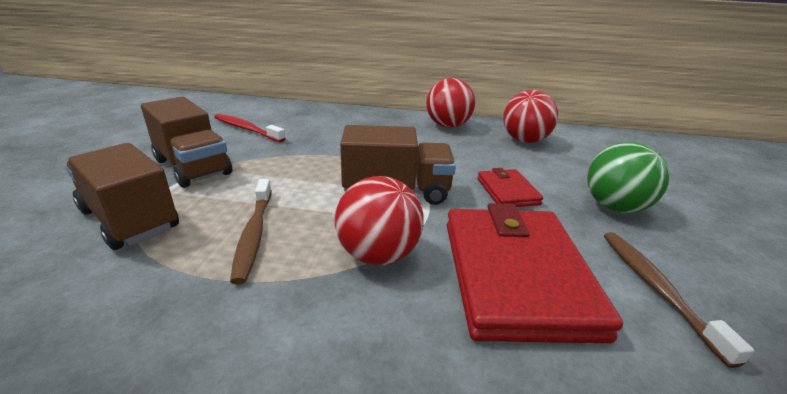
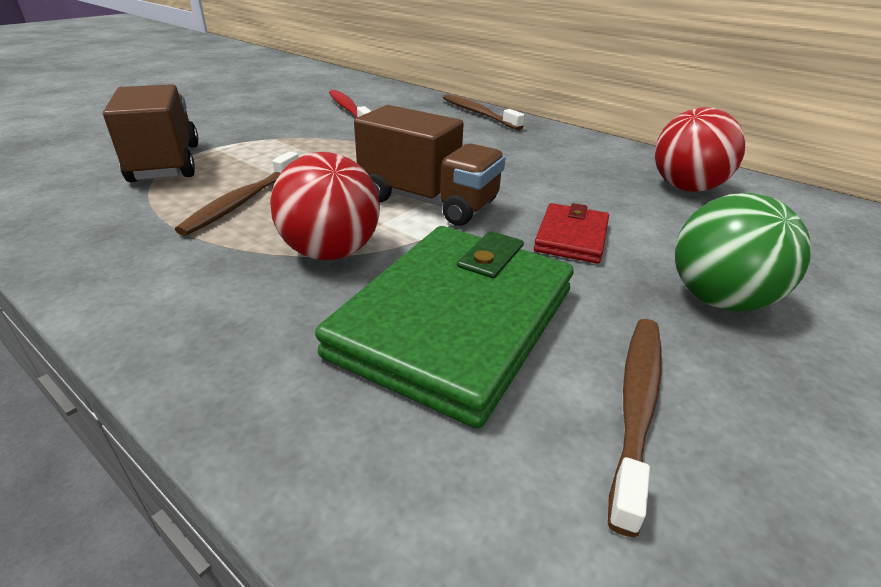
camera: 30 degrees right, 5 degrees up
(192, 167) = (261, 133): brown truck -> none
(349, 113) = (478, 113): none -> brown toothbrush
(448, 126) = (590, 149): red ball -> none
(516, 275) = (455, 322): red wallet -> green wallet

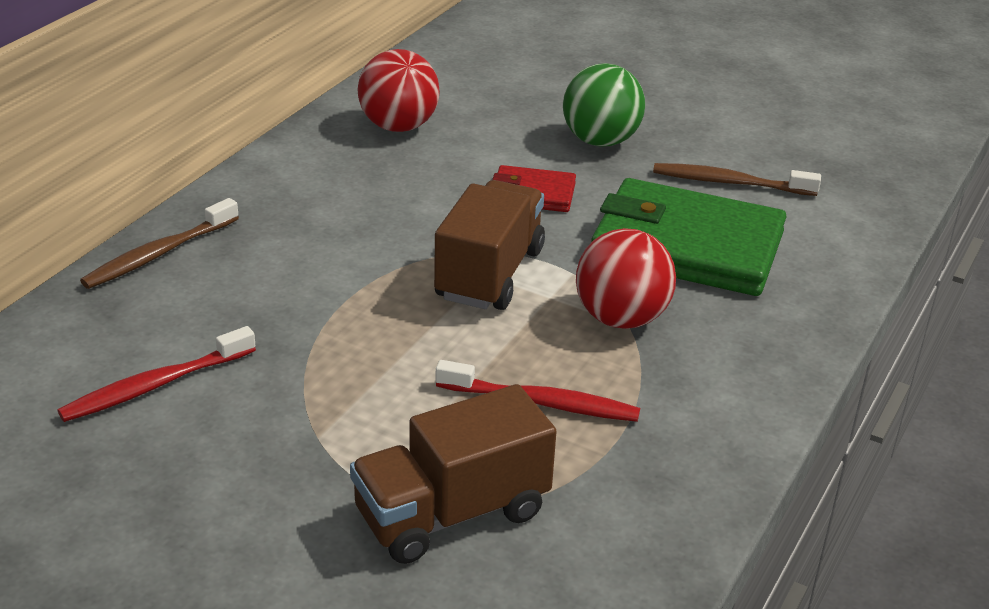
camera: 100 degrees left, 0 degrees up
(243, 201) = (542, 402): brown toothbrush -> red toothbrush

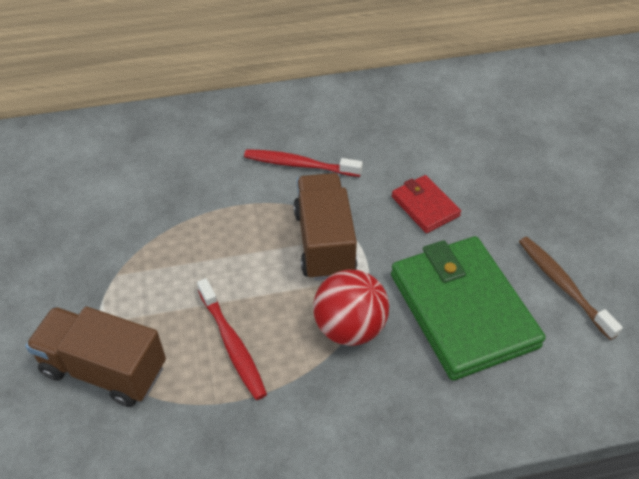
camera: 50 degrees right, 15 degrees up
(155, 385) = (98, 191): red toothbrush -> red toothbrush (299, 165)
(159, 254) = (197, 117): brown toothbrush -> none
(398, 126) = (416, 110): red ball -> none
(489, 274) = (324, 242): brown truck -> brown truck turned 75 degrees counterclockwise
(600, 141) = (522, 196): green ball -> none

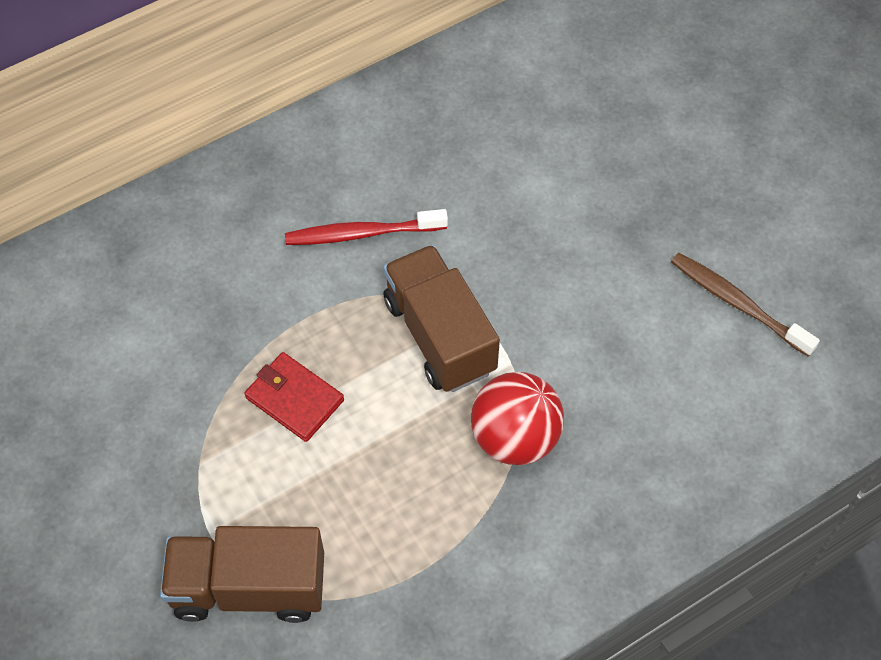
camera: 20 degrees left, 10 degrees up
(232, 344) = (387, 504): red toothbrush -> none
(425, 206) = (543, 246): red wallet -> red wallet (294, 399)
(463, 310) = (635, 372): green wallet -> none

